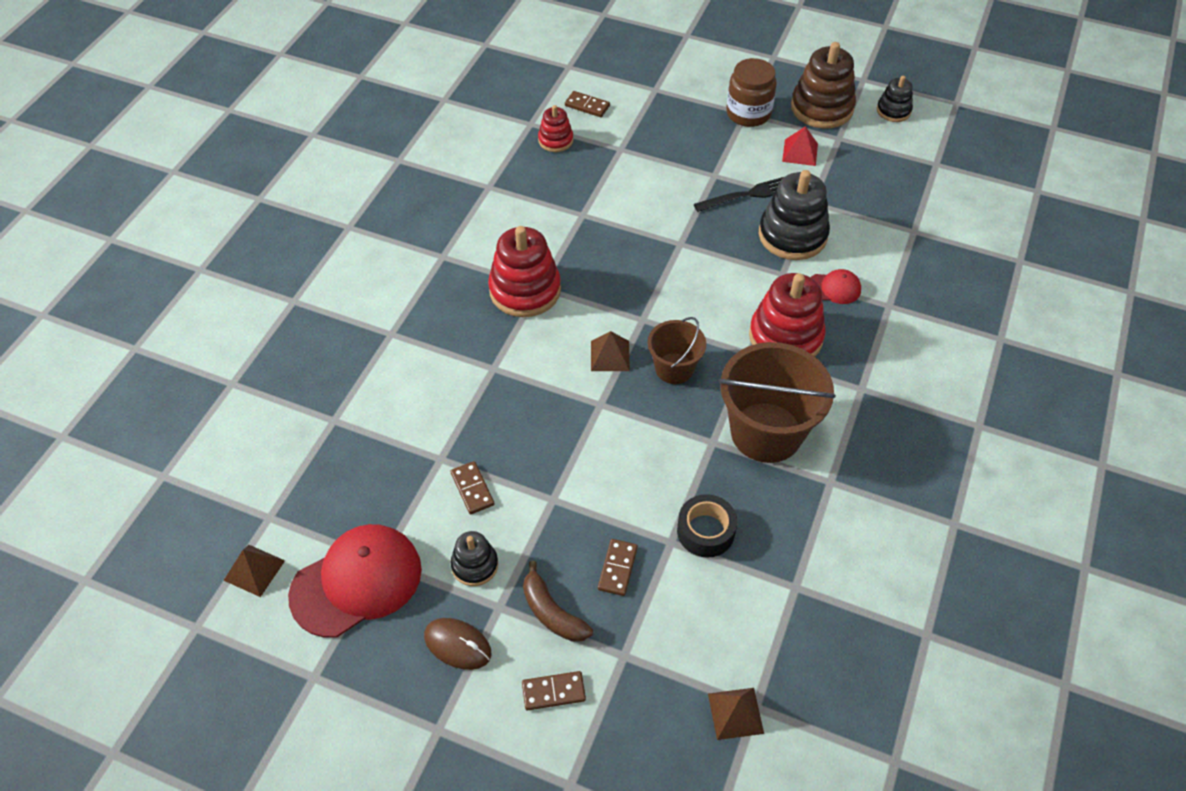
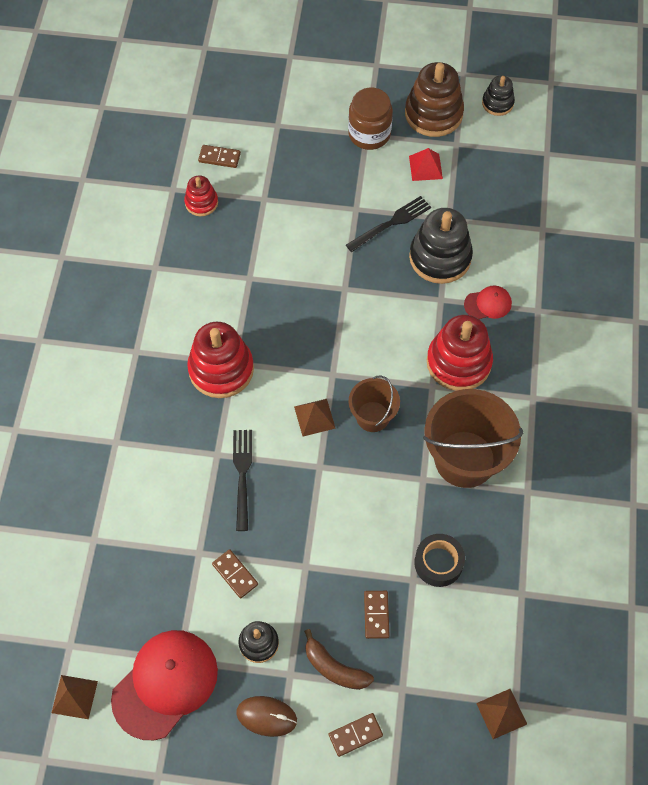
camera: 15 degrees left, 10 degrees up
(513, 394) = (242, 475): none -> black fork

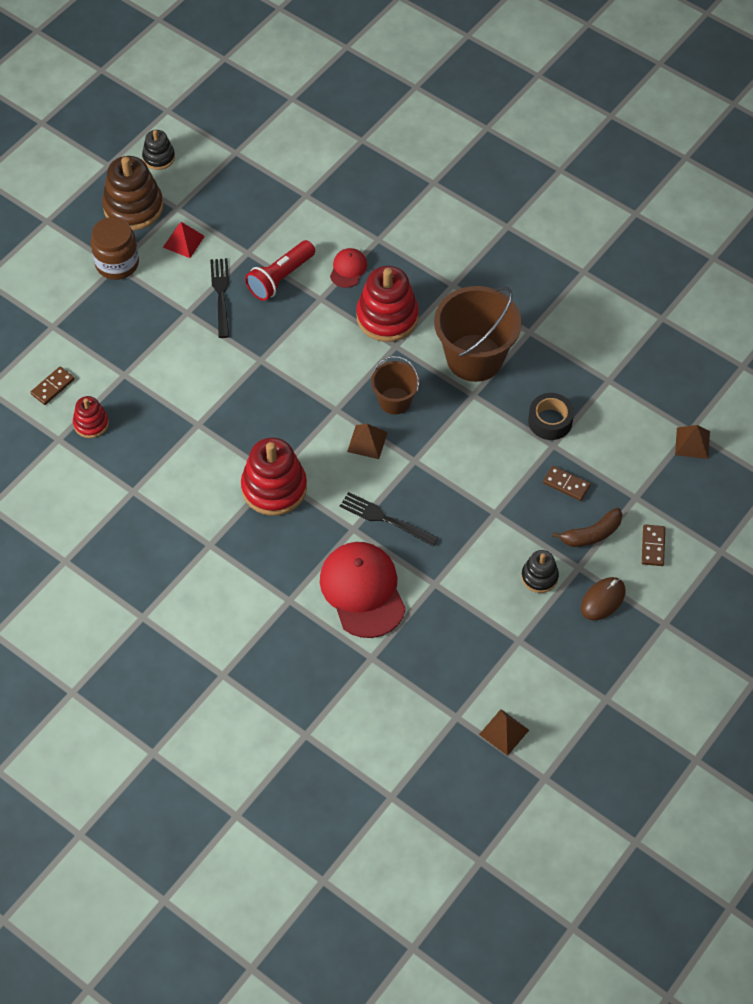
camera: 60 degrees left, 5 degrees down
(165, 684) = (533, 660): red cap -> red cap (362, 591)
(235, 574) = (470, 566): brown domino -> none
(440, 257) = (280, 278): black stacking toy -> red flashlight

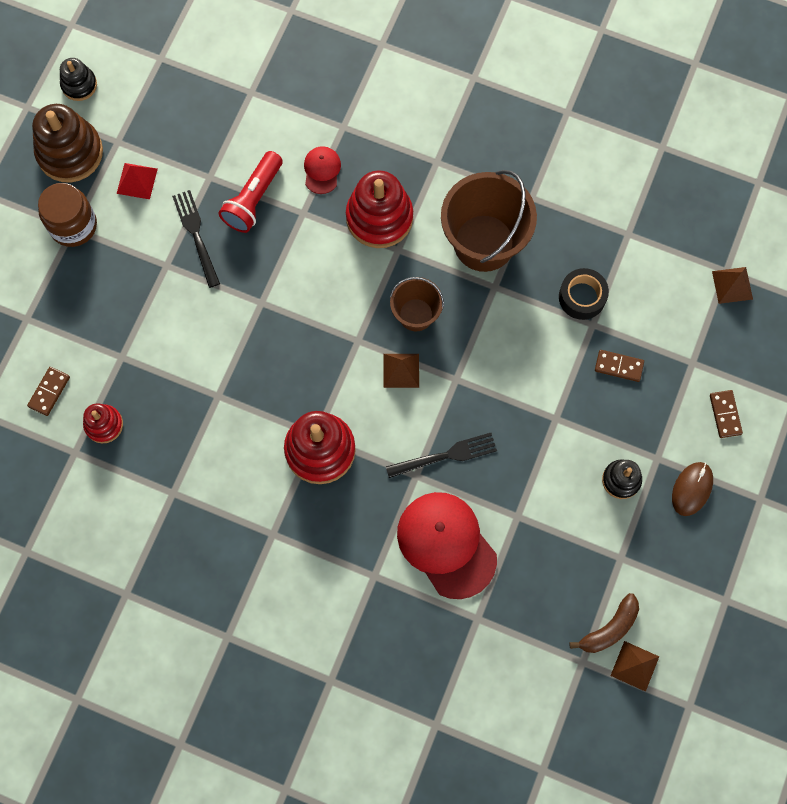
camera: 15 degrees left, 15 degrees up
(385, 519) = (445, 455): black fork -> black fork turned 150 degrees clockwise
(591, 534) = (660, 417): brown banana -> brown banana (609, 628)

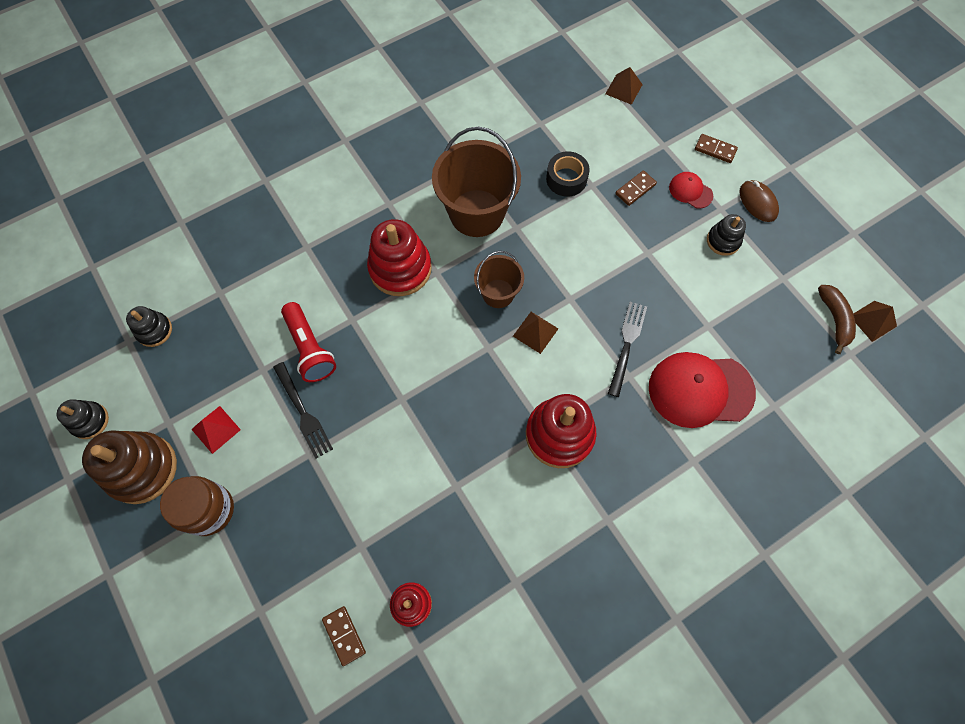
camera: 55 degrees left, 5 degrees down
(183, 70) = (154, 330): none -> black stacking toy
(196, 235) = (303, 412): black fork -> black fork turned 135 degrees counterclockwise
(322, 170) = (328, 284): red cap -> red cap (690, 191)

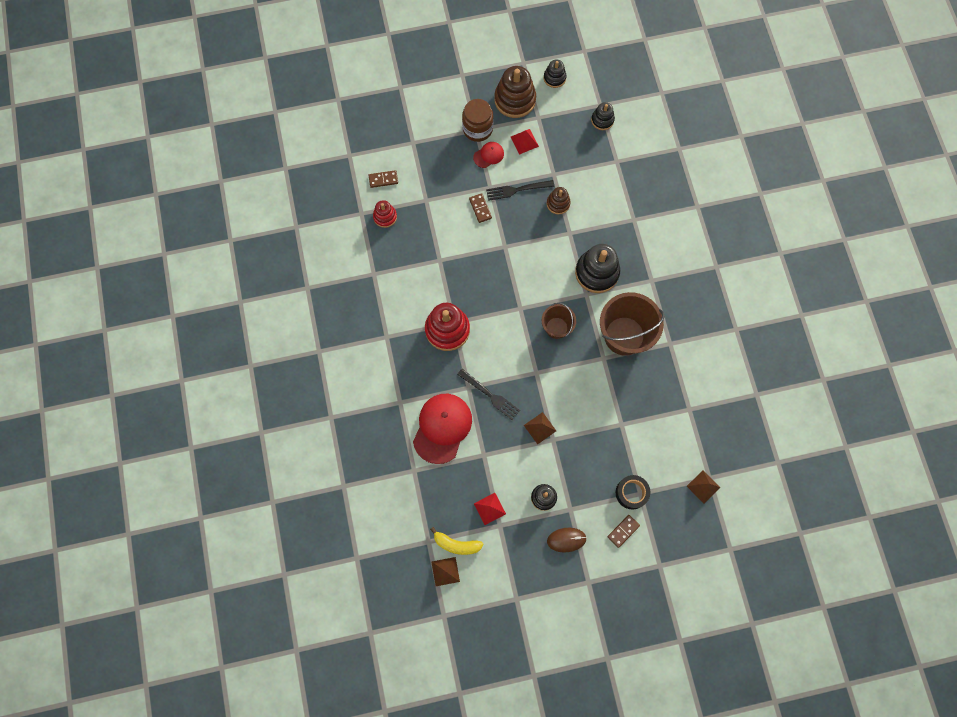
camera: 110 degrees right, 5 degrees up
(310, 348) = (558, 203): red flashlight -> brown stacking toy
(400, 268) = (597, 272): red stacking toy -> black stacking toy
(535, 332) = (520, 341): brown pyramid -> brown pyramid (540, 428)
(566, 179) = (632, 408): black tape -> black tape (631, 493)
(635, 189) = (607, 454): brown domino -> brown domino (480, 208)
(690, 191) = (592, 494): red cap -> red cap (488, 155)
(770, 296) = (489, 508): none -> red pyramid
(834, 319) = (456, 544): brown banana -> yellow banana

